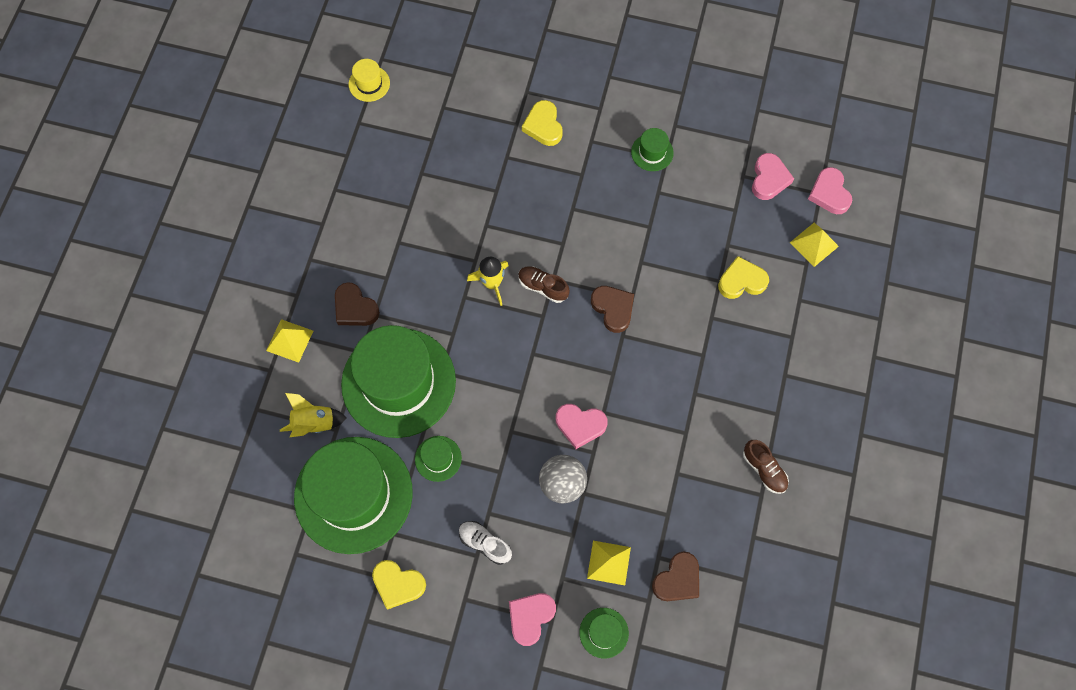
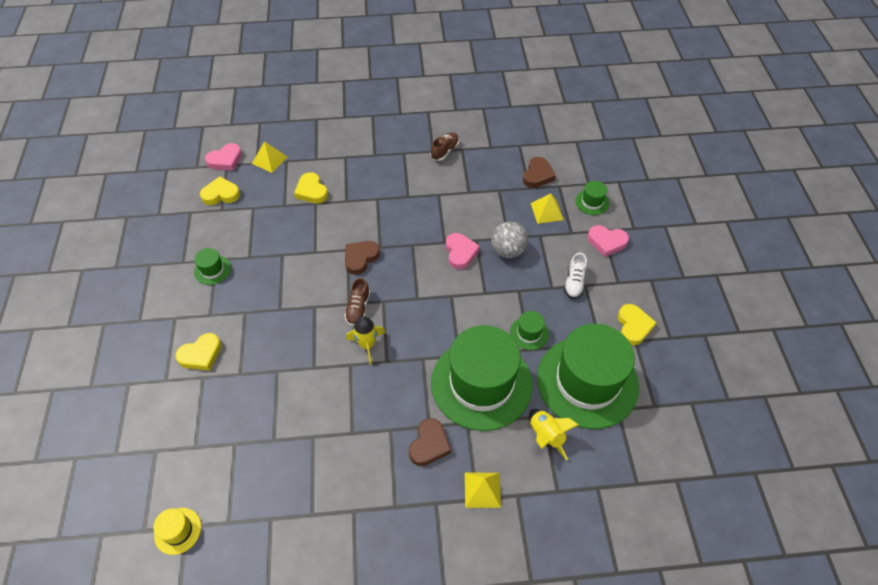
camera: 110 degrees left, 15 degrees down
(677, 579) = (537, 175): brown heart -> brown heart turned 90 degrees clockwise
(769, 179) = (221, 194): pink heart -> yellow heart

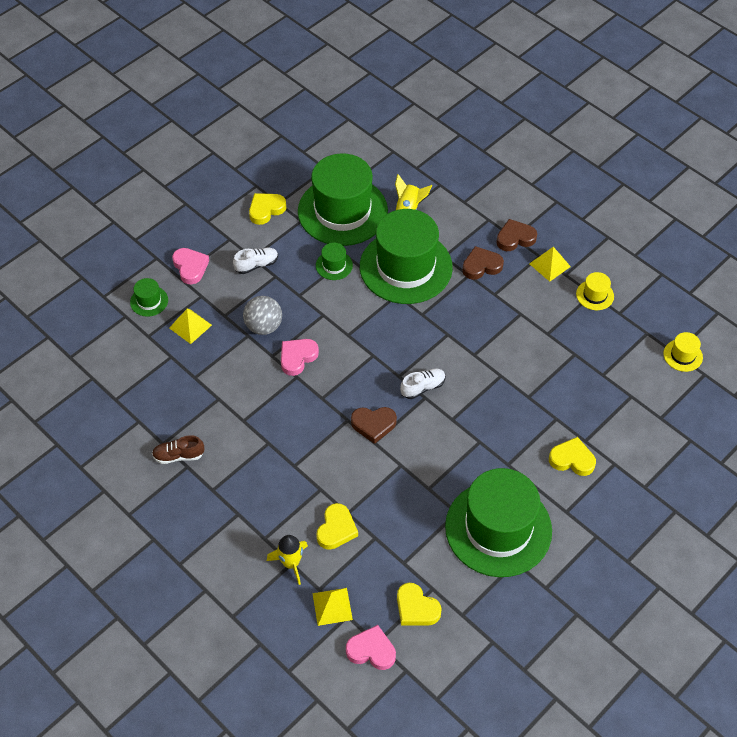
camera: 130 degrees left, 0 degrees up
(212, 270) = (498, 528): green hat -> green hat, size x2.50
(308, 515) = (595, 295): none -> yellow hat
(358, 308) = (423, 387): brown shoe -> white shoe
(367, 345) = (447, 356): yellow rocket -> yellow rocket (291, 563)
(482, 490) = (480, 220): yellow pyramid -> yellow pyramid (549, 265)
(537, 175) = (148, 359): brown heart -> brown heart (515, 238)

